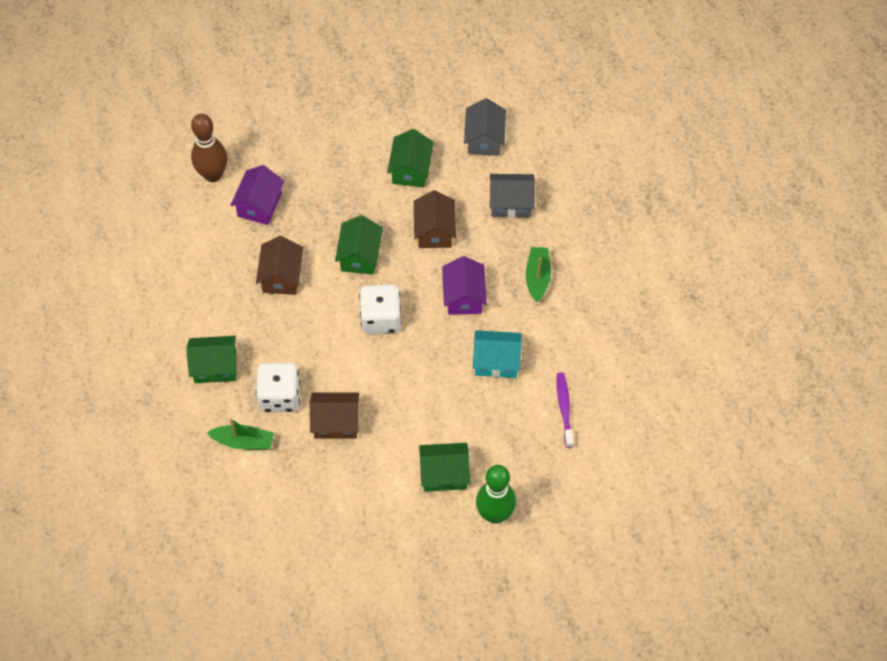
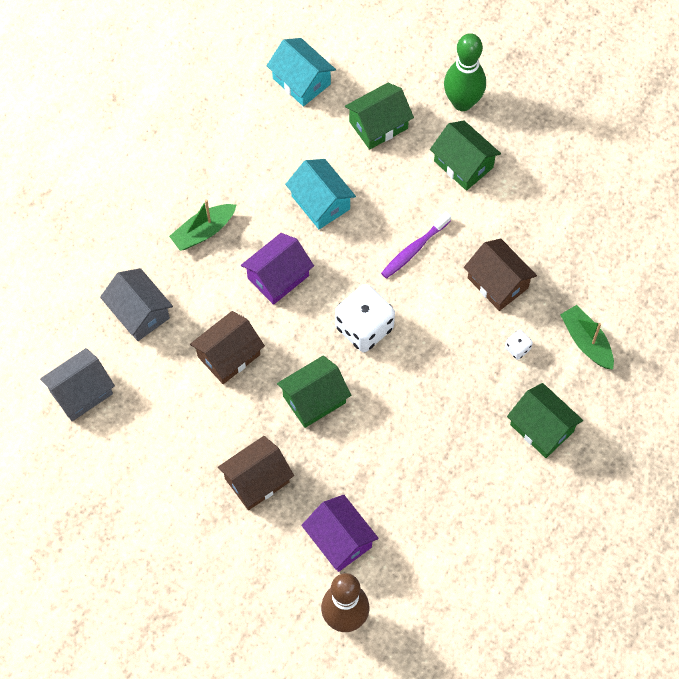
camera: 130 degrees left, 5 degrees up
(259, 205) = (339, 540): purple house -> purple house turned 75 degrees clockwise
(280, 396) = (517, 348): white dice -> white dice, size x0.44
(281, 276) = (399, 450): brown house -> brown house (257, 480)
(411, 169) = (176, 432): green house -> green house (378, 125)
(564, 408) = (318, 119): purple toothbrush -> purple toothbrush (414, 249)
(606, 421) = (301, 81): none -> turquoise house

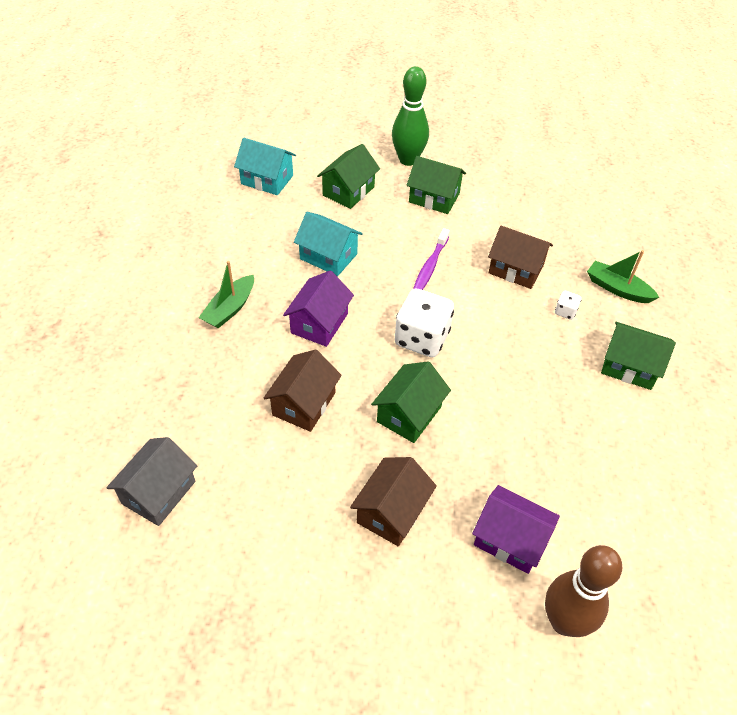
camera: 25 degrees left, 15 degrees down
(139, 313) = (194, 396): grey house -> none

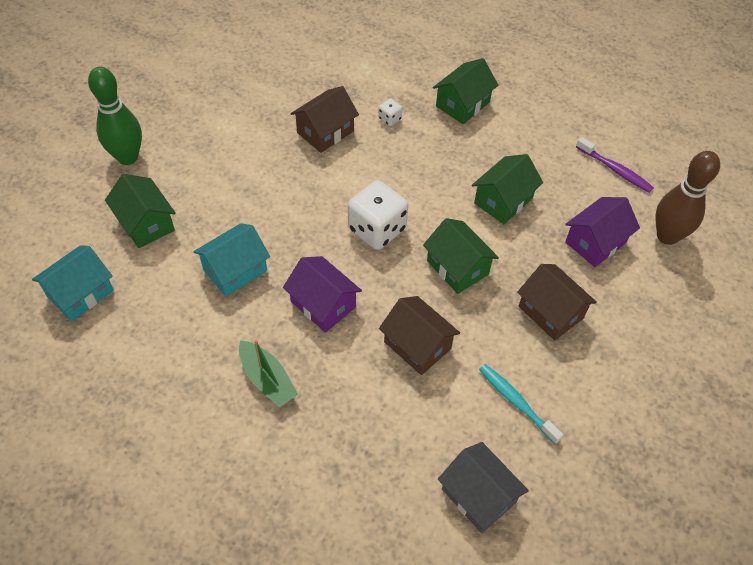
camera: 70 degrees left, 5 degrees up
(269, 502) = (516, 402): none -> turquoise toothbrush
(430, 266) = (291, 192): purple toothbrush -> purple toothbrush (615, 170)
(434, 198) = (198, 156): green house -> green house (503, 200)
(617, 289) = (379, 75): green boat -> none

